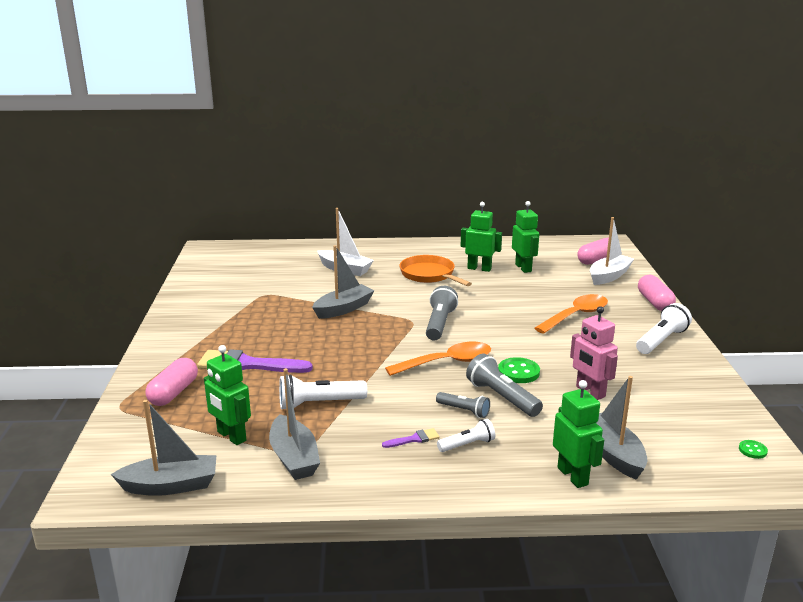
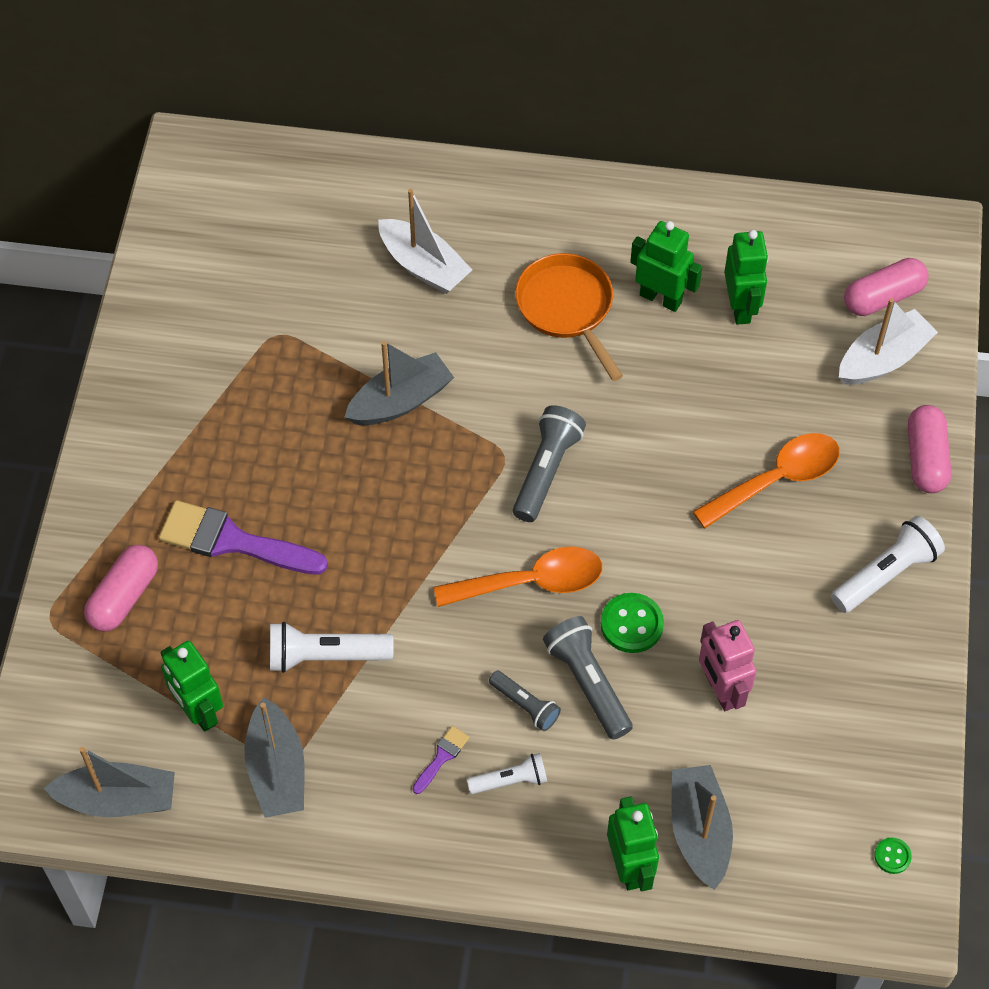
camera: 10 degrees right, 35 degrees up
(414, 439) = (442, 757): purple brush -> purple brush turned 45 degrees counterclockwise

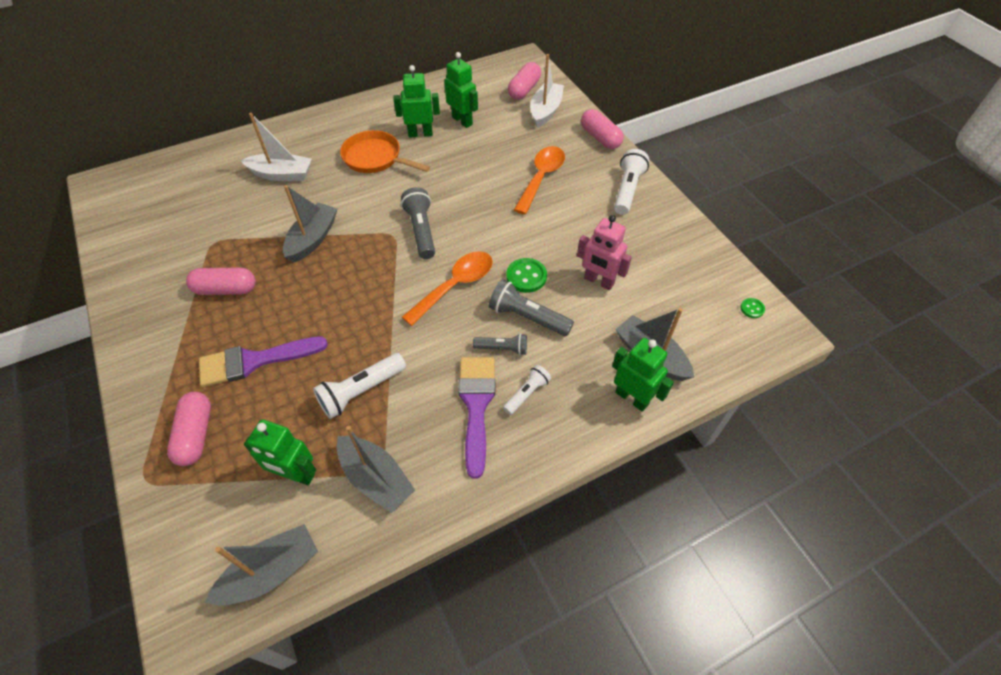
camera: 35 degrees left, 5 degrees down
(254, 417) = (226, 289): none -> pink capsule
(442, 757) = (476, 405): purple brush -> purple brush, size x2.26

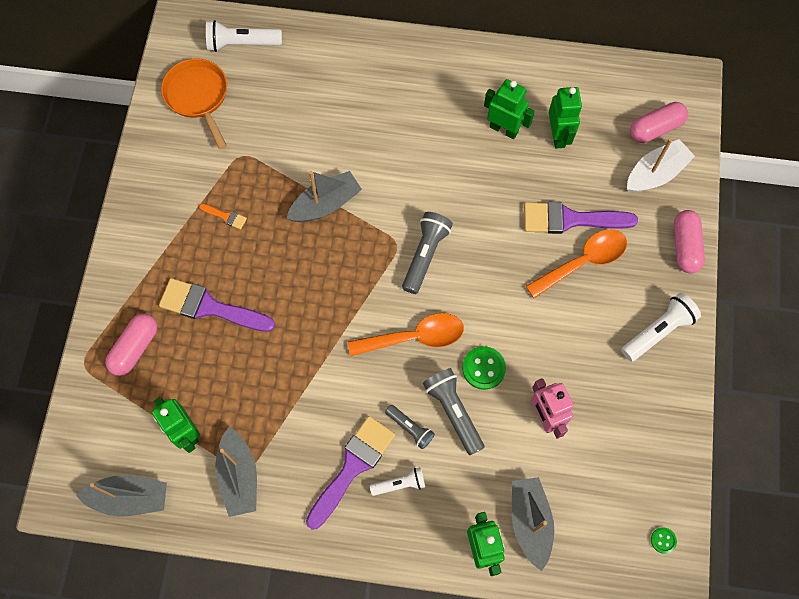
camera: 35 degrees right, 15 degrees up
(226, 289) = (225, 216): pink capsule -> orange brush
(282, 174) = (342, 106): white boat -> none
(361, 391) = (273, 391): white flashlight -> white flashlight (242, 44)
(375, 158) = (440, 136): orange pan -> orange pan (198, 96)
(511, 160) = (570, 219): none -> purple brush

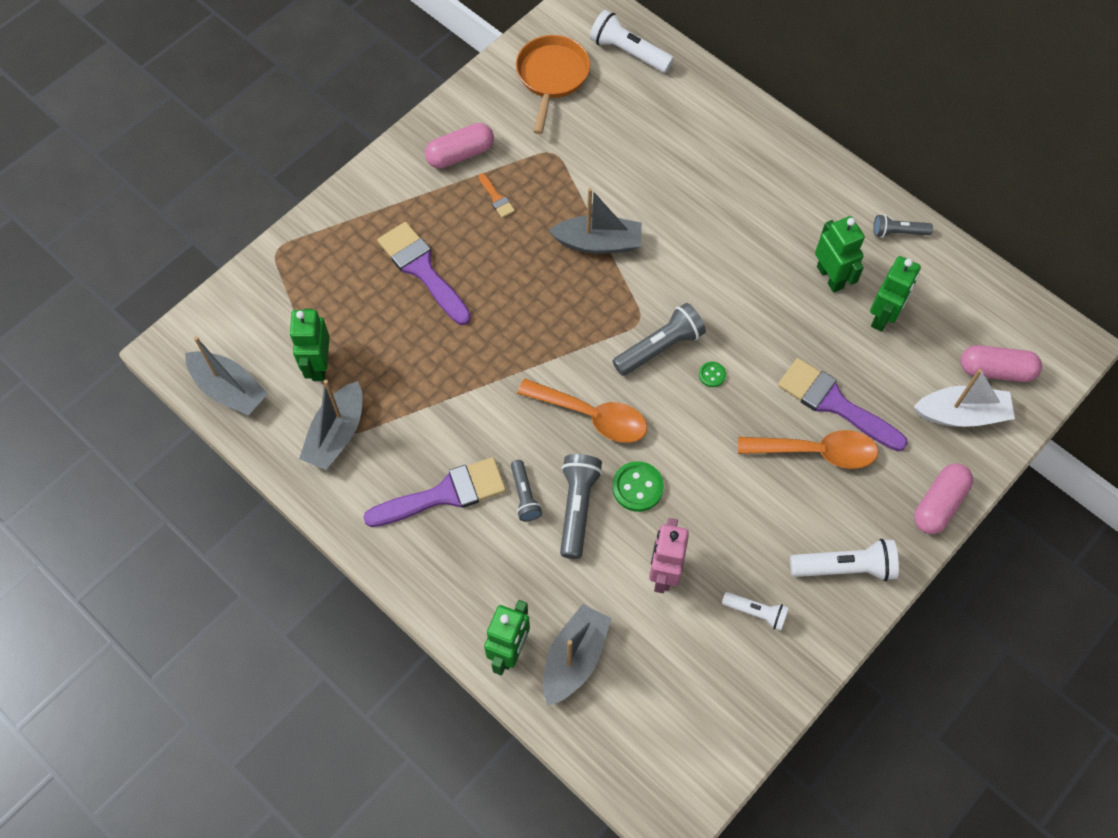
camera: 35 degrees right, 5 degrees down
(135, 348) = (330, 264): pink capsule -> pink capsule (460, 154)
(400, 484) = (476, 539): white flashlight -> white flashlight (756, 612)
(525, 68) = (898, 232): none -> grey flashlight
(663, 540) = (695, 768): green button -> green button (712, 375)

